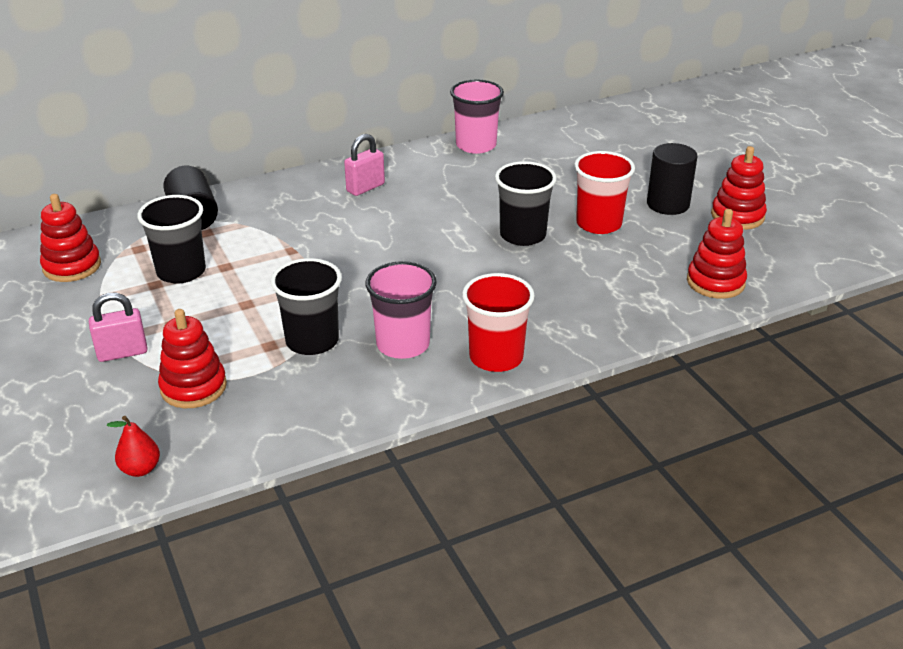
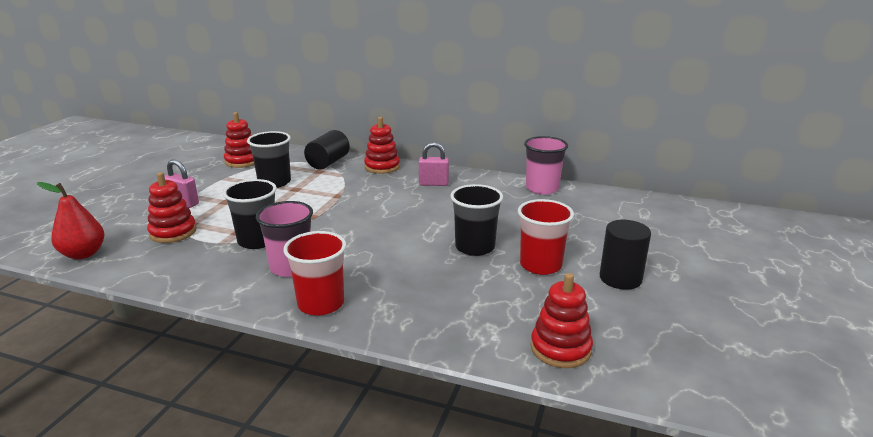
camera: 45 degrees right, 10 degrees down
(140, 469) = (83, 254): red pear -> red pear, size x1.61
(737, 216) = (670, 314): red stacking toy -> red stacking toy (382, 167)

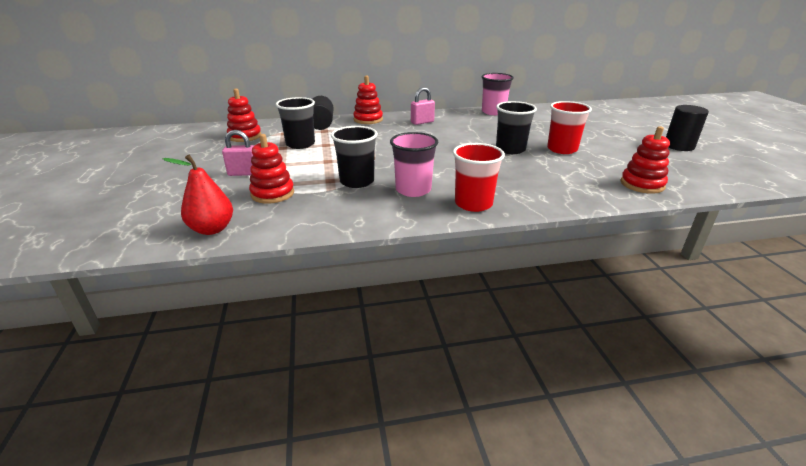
camera: 30 degrees left, 5 degrees up
(620, 278) = (611, 145): black cylinder -> black cylinder (678, 146)

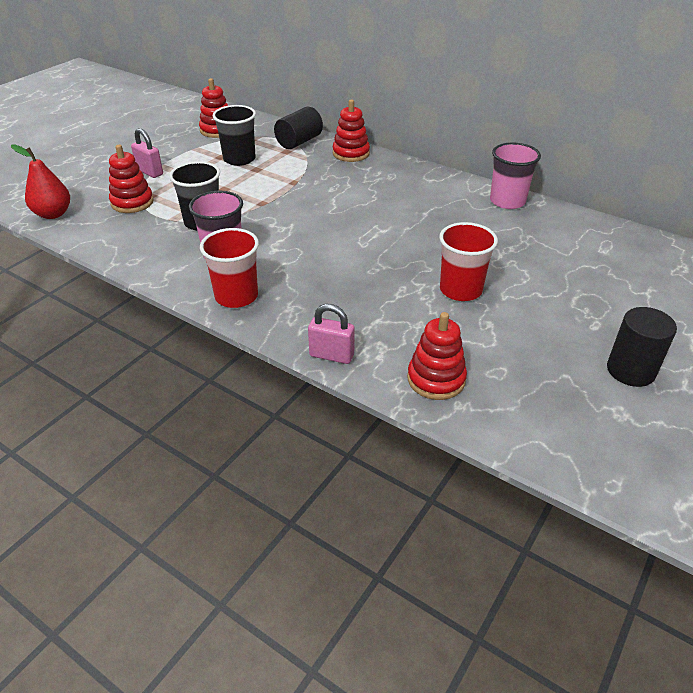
camera: 45 degrees right, 10 degrees up
(422, 122) = (395, 180): pink padlock -> pink padlock (331, 355)
(510, 149) = (404, 260): black cup -> none

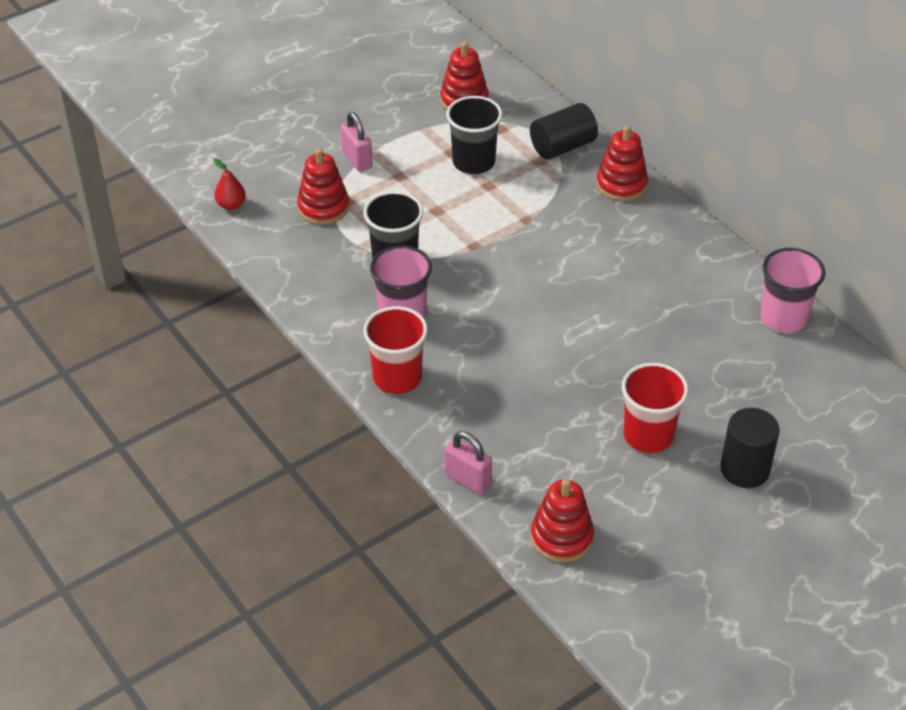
camera: 20 degrees right, 5 degrees up
(53, 214) = (231, 205): red pear -> red pear, size x0.62
(630, 370) = (775, 587): black cylinder -> black cylinder (745, 469)

